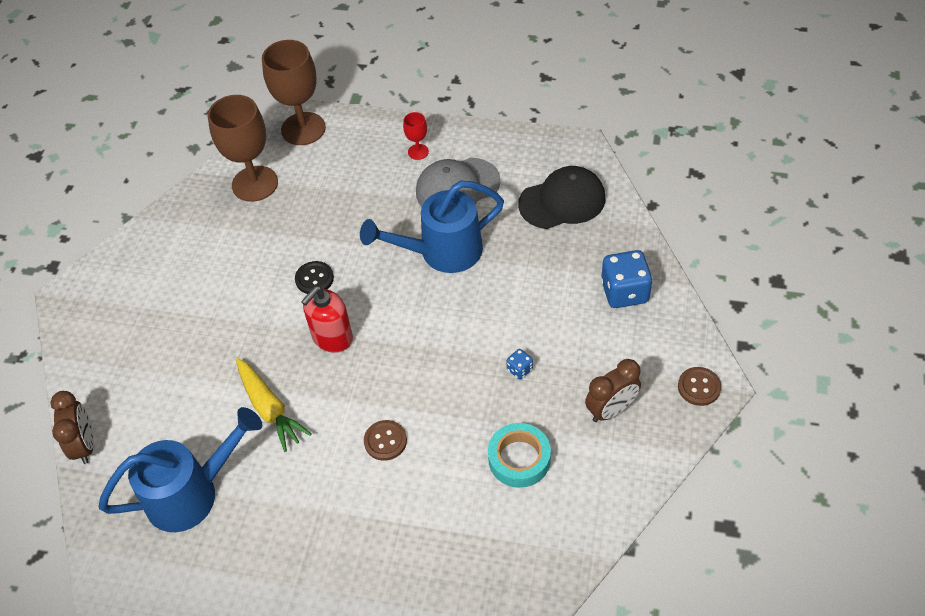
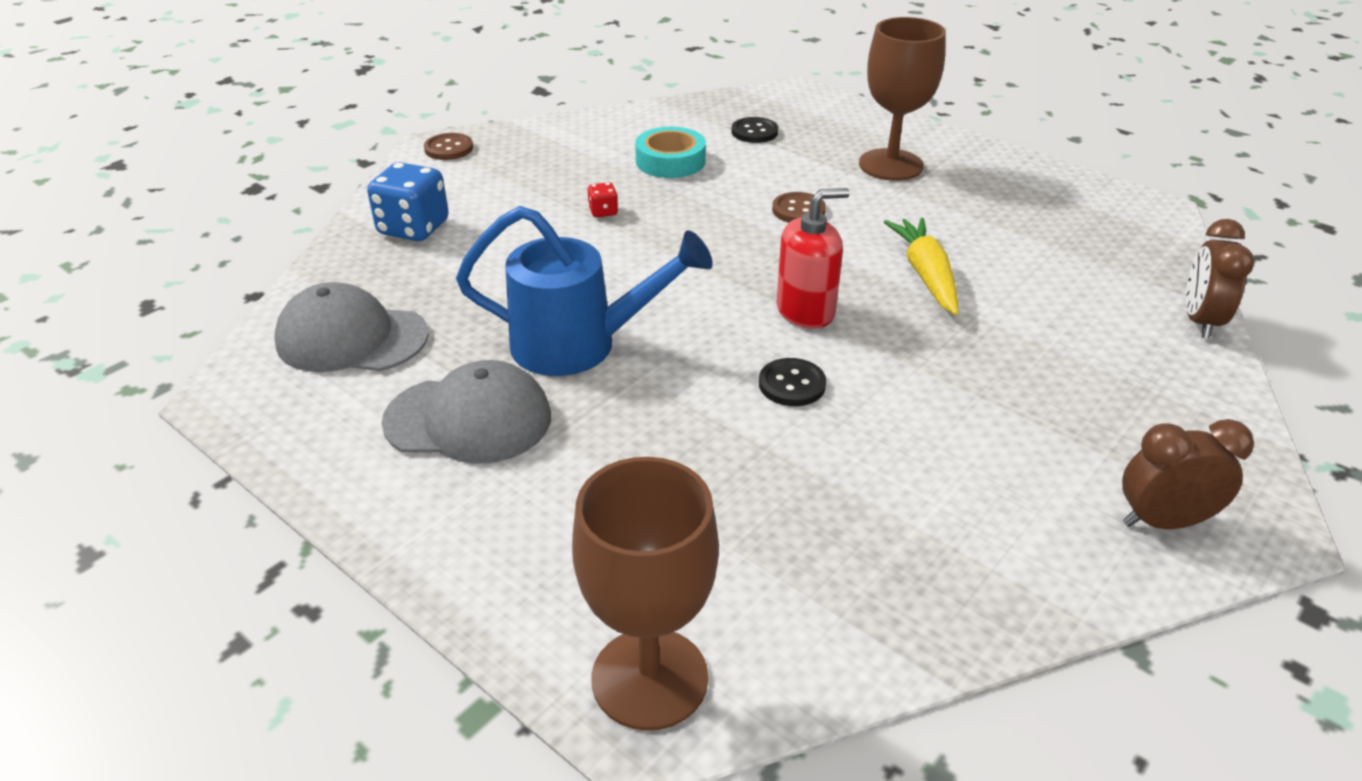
camera: 155 degrees left, 15 degrees down
(192, 493) = (1048, 240): blue watering can -> none
(255, 184) = (822, 591): brown goblet -> brown goblet (891, 165)
(418, 152) = (470, 508): red goblet -> none
(480, 544) = (754, 132): none -> black button
(519, 369) = (603, 212): blue dice -> red dice
(562, 201) = (351, 338): black cap -> grey cap
(611, 410) = (547, 161): brown clock -> brown clock (1162, 522)

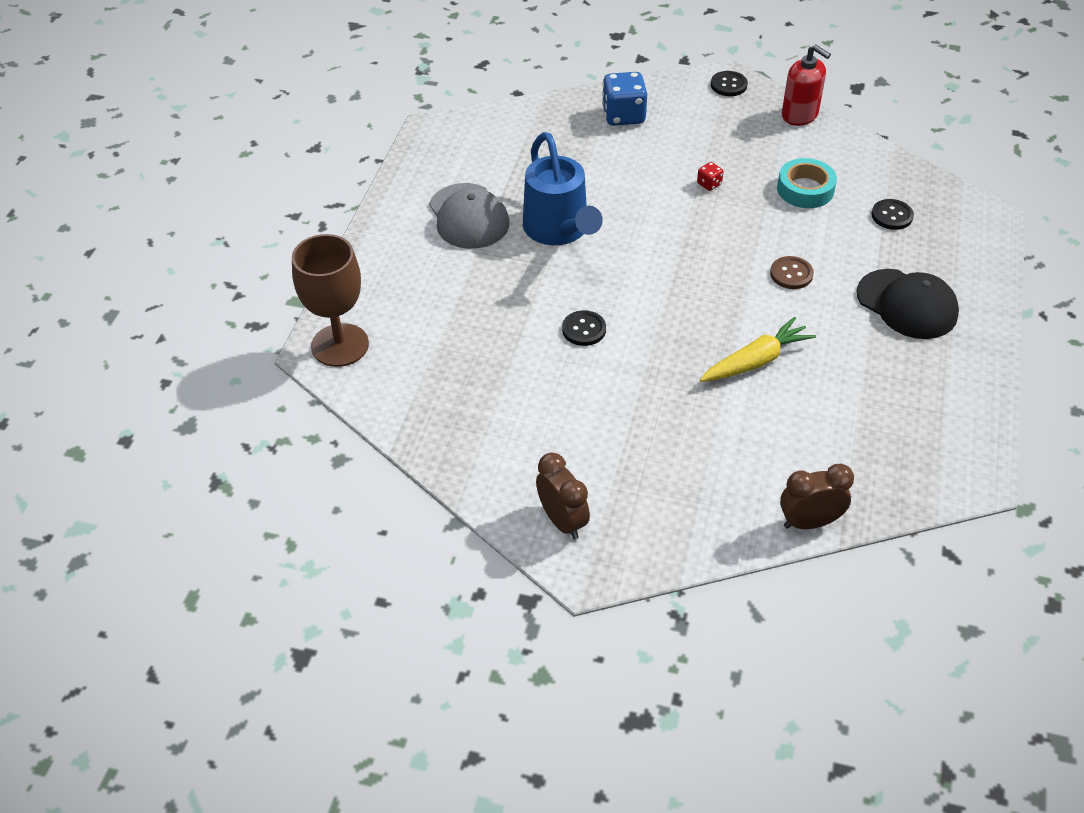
camera: 65 degrees right, 10 degrees up
(351, 338) = (503, 145): grey cap -> none
(449, 148) = (728, 85): brown button -> black button
(805, 311) = (665, 314): red soap dispenser -> red soap dispenser (800, 115)
(891, 165) = (907, 304): brown goblet -> black cap

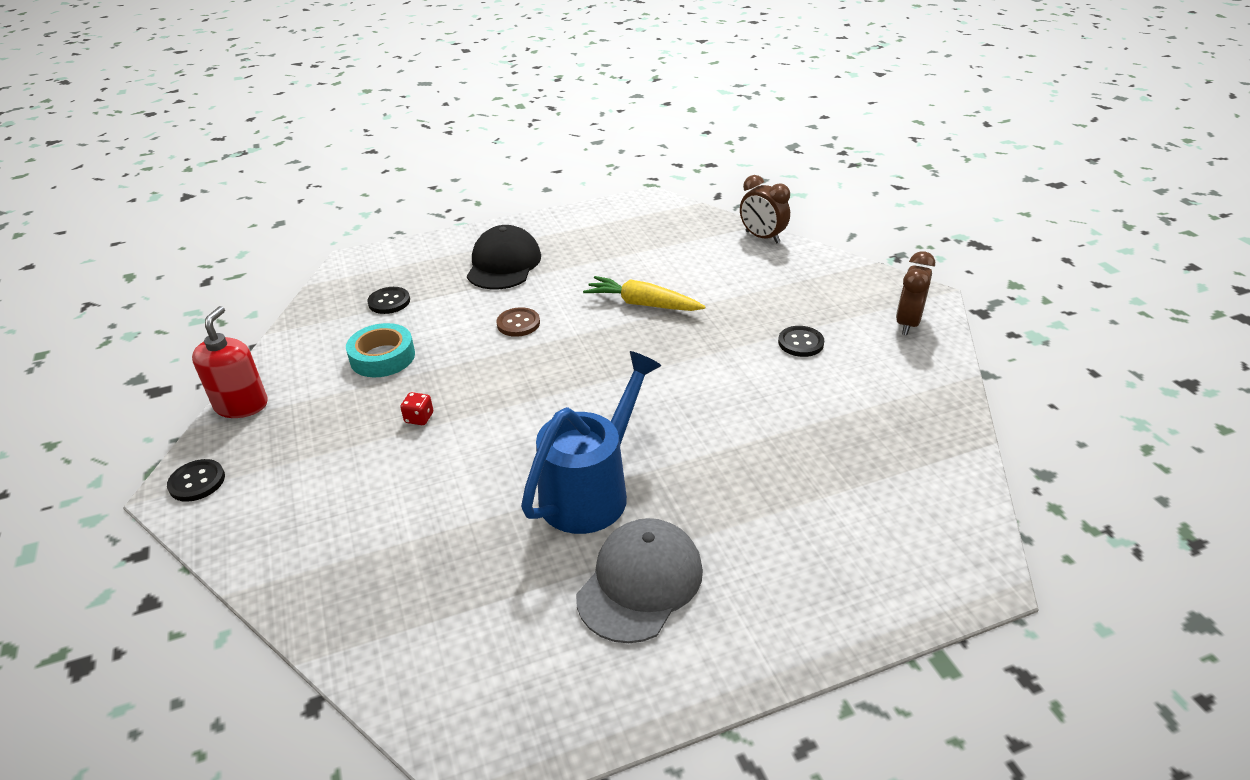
camera: 125 degrees left, 10 degrees down
(340, 345) = (946, 563): brown goblet -> none
(584, 329) = (713, 403): black button -> black button (800, 343)
(623, 116) = (319, 545): blue dice -> none

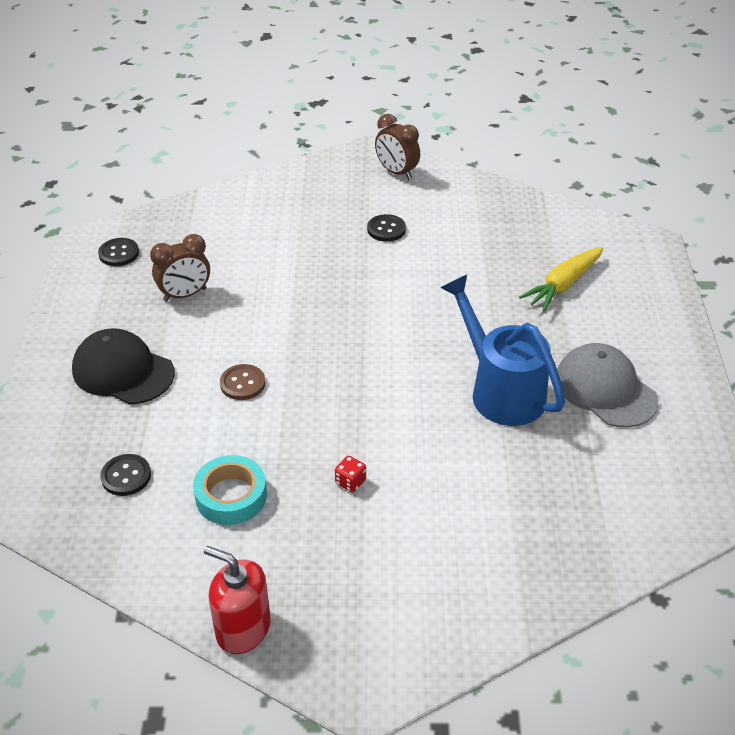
camera: 70 degrees left, 5 degrees up
(197, 482) = (357, 674): black button -> black button (119, 253)
(642, 304) = (270, 296): yellow carrot -> yellow carrot (563, 285)
(762, 237) = (219, 196): brown clock -> brown clock (185, 295)

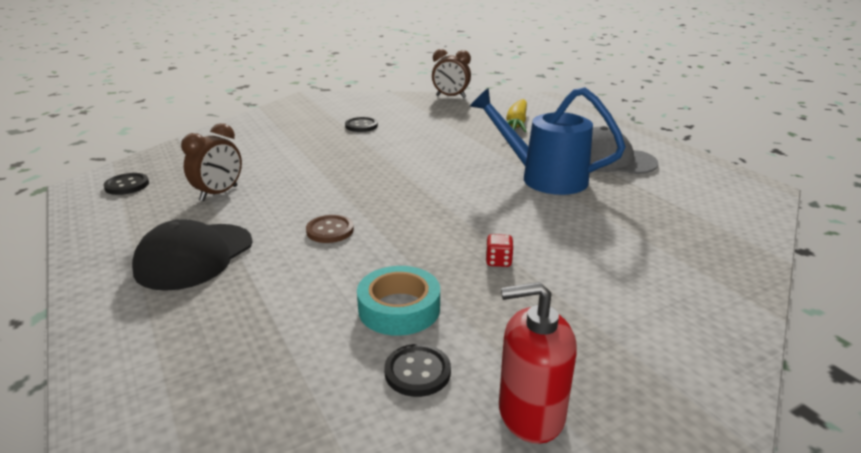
camera: 30 degrees left, 15 degrees down
(123, 371) = (194, 256): black cap -> black cap turned 60 degrees counterclockwise
(126, 476) = (267, 333): black button -> black button (417, 372)
(396, 172) = (339, 102): brown clock -> brown clock (450, 97)

